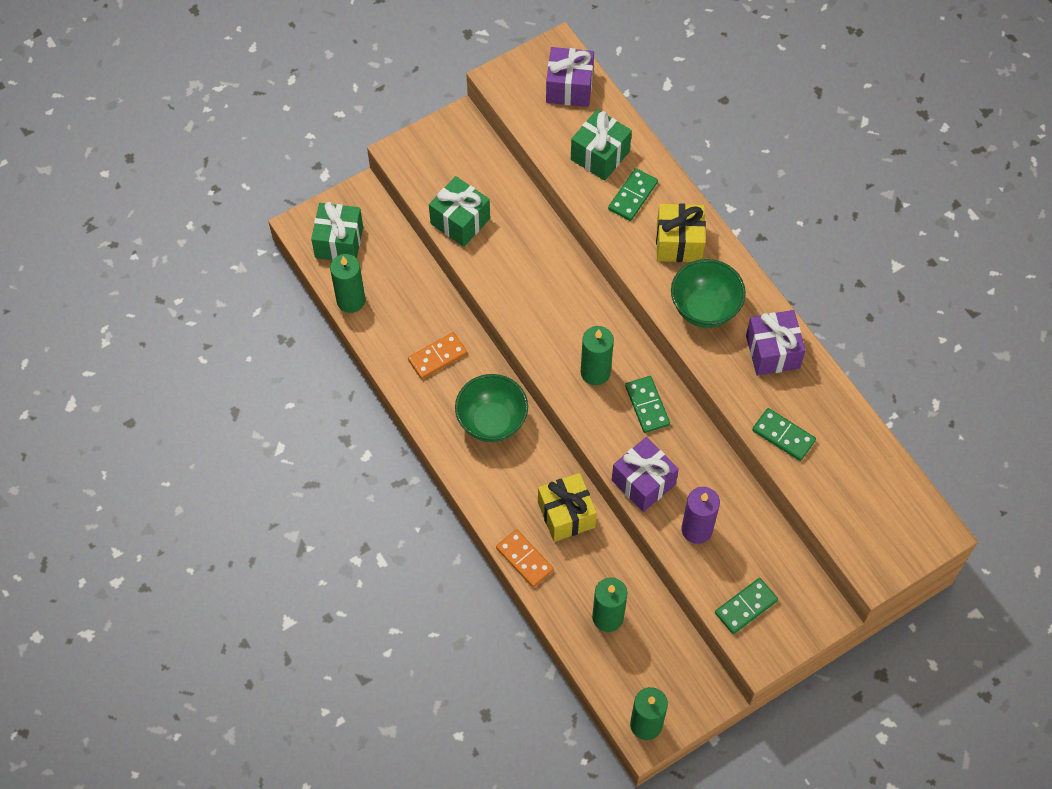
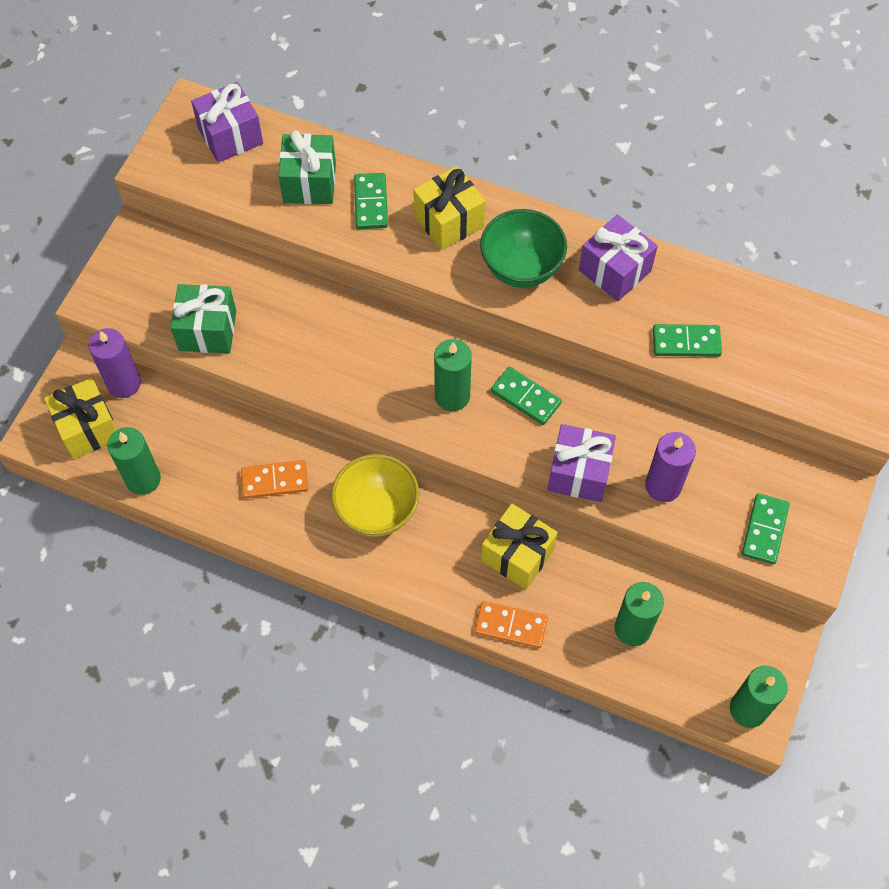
camera: 35 degrees left, 0 degrees up
(339, 242) = (88, 428): green gift -> yellow gift
(385, 225) = (124, 383): none -> purple candle
(437, 357) = (275, 481): orange domino -> orange domino turned 60 degrees clockwise
(492, 422) = (377, 510): green bowl -> yellow bowl

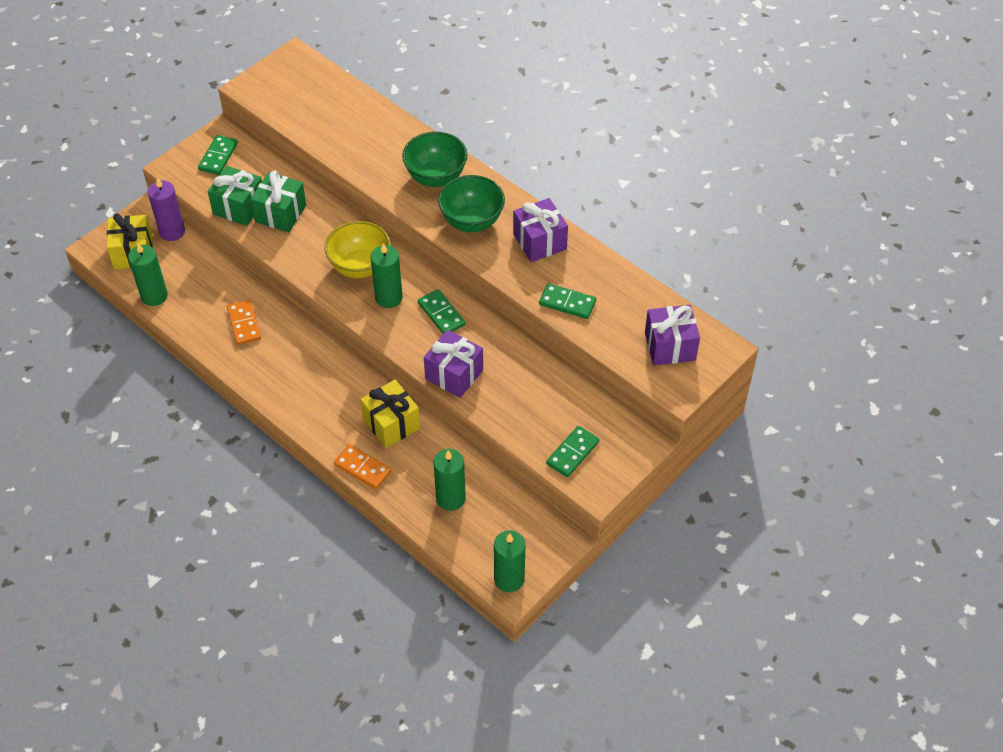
camera: 20 degrees right, 10 degrees down
(230, 136) = (311, 82): purple gift -> purple gift (670, 346)
(275, 481) = (244, 324): orange domino -> orange domino turned 60 degrees clockwise
(309, 183) = (350, 126): green gift -> green gift (280, 213)
(371, 203) = (386, 150): green domino -> green domino (218, 156)
(377, 510) = (305, 364): yellow bowl -> yellow bowl (360, 267)
(449, 221) = (436, 177): yellow gift -> green bowl
(663, 486) = (512, 401): purple candle -> none

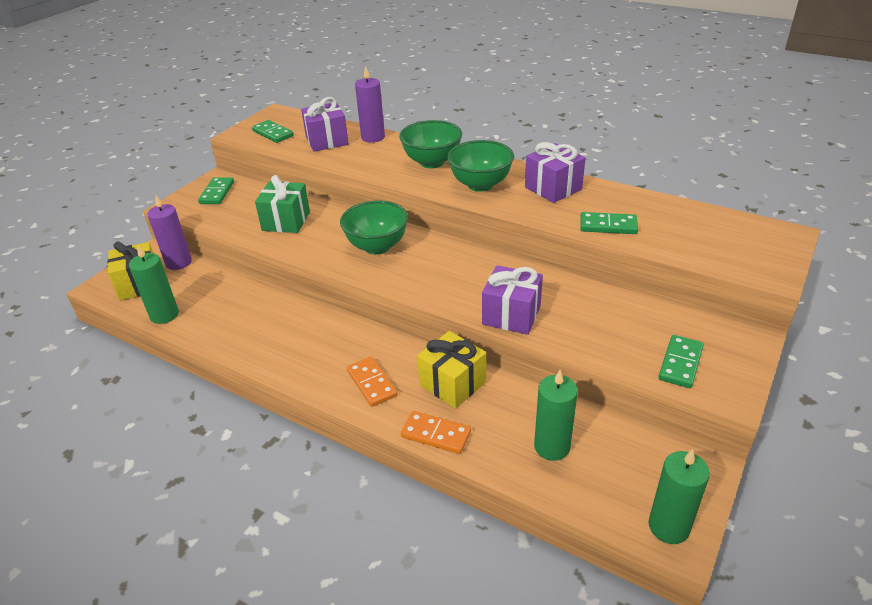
camera: 10 degrees left, 15 degrees down
(239, 207) = (243, 223): green gift -> none
(244, 324) = (265, 322): orange domino -> orange domino (371, 383)
(360, 267) = (377, 246): yellow bowl -> green bowl
(387, 123) = (373, 137): none -> purple candle
(388, 298) = (415, 265): green candle -> none
(441, 314) = (474, 269): green domino -> green domino (273, 133)
(670, 346) = (734, 241): purple gift -> purple gift (327, 141)

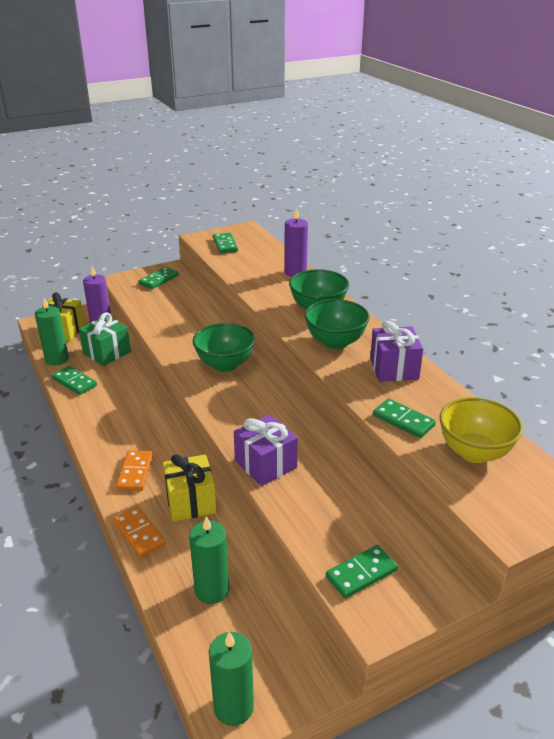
camera: 30 degrees right, 5 degrees down
(211, 329) = (74, 382): none -> green domino
(286, 221) = (182, 319): green gift -> green gift (107, 353)
(327, 141) = (257, 264): purple gift -> none
(685, 228) = (474, 452): none -> yellow bowl

